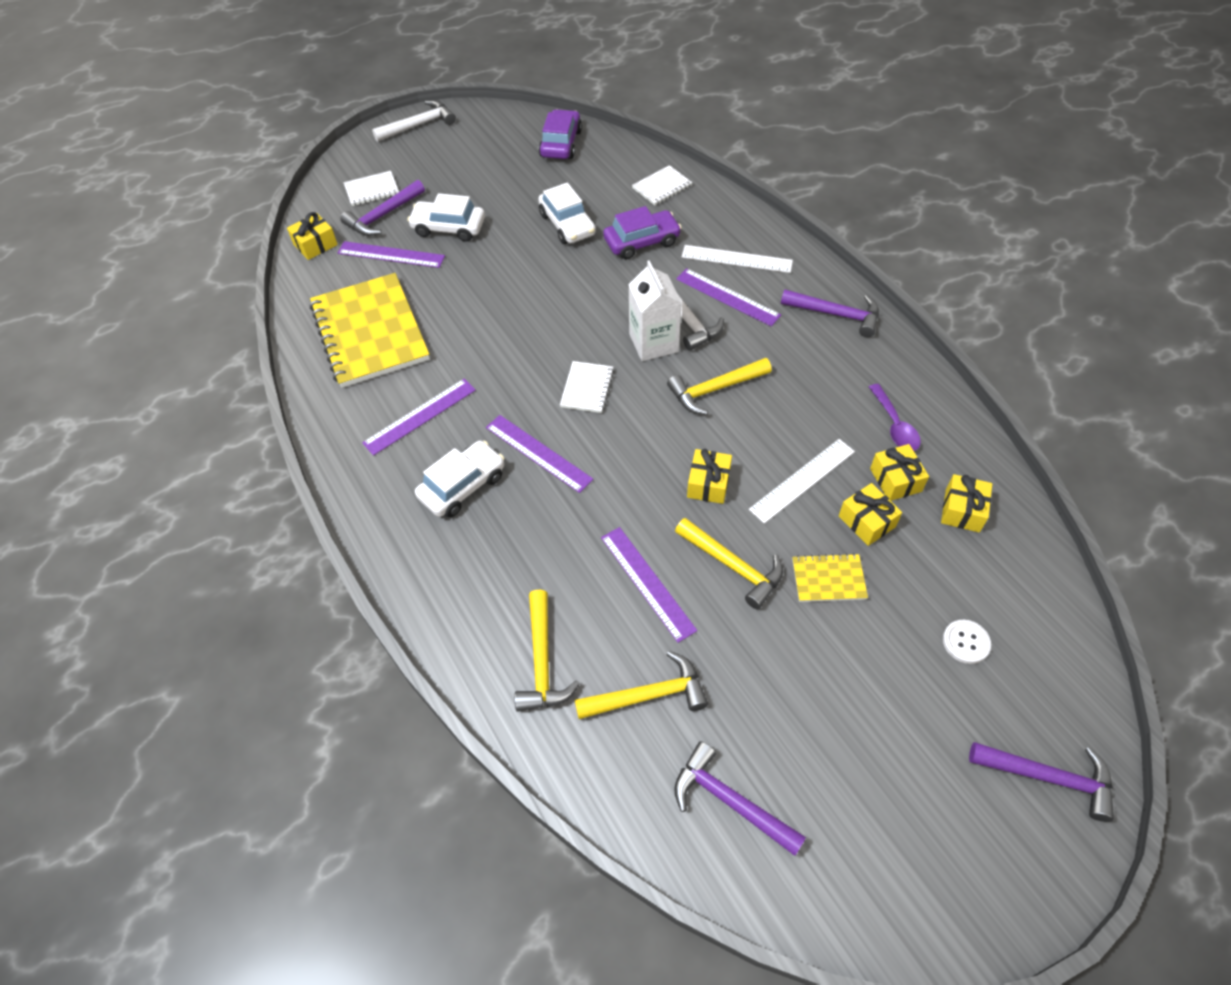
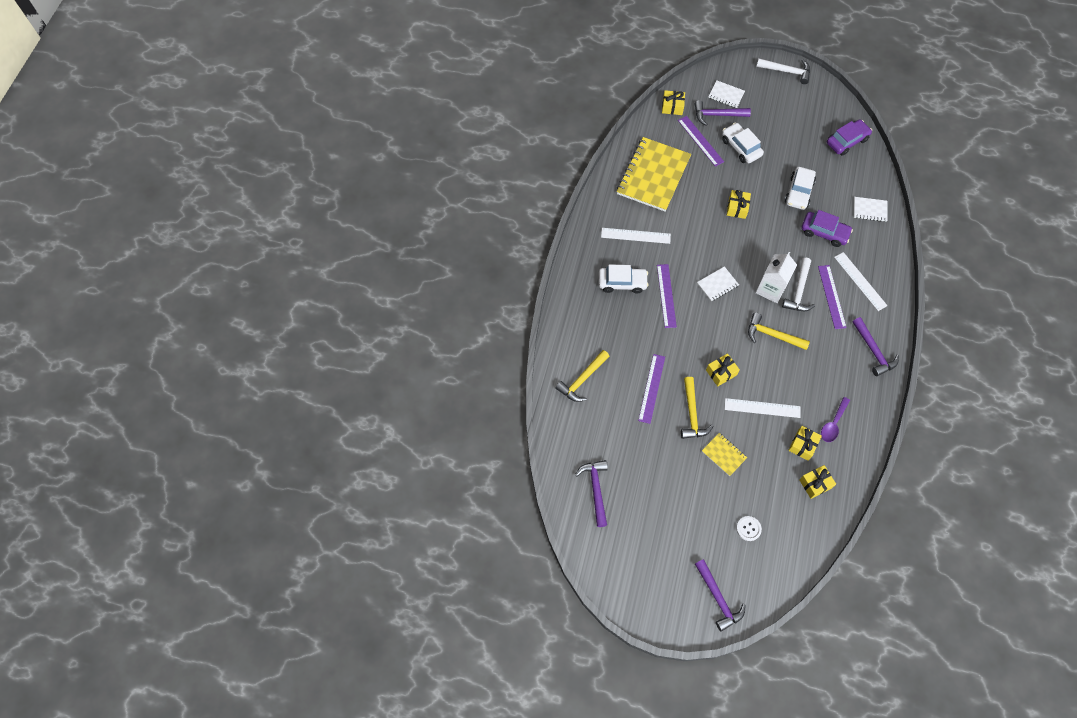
camera: 45 degrees right, 10 degrees up
(420, 416) = (635, 235): purple ruler -> white ruler
(648, 695) = (607, 428): yellow hammer -> none
(867, 521) = (768, 449): yellow gift -> yellow gift (737, 208)

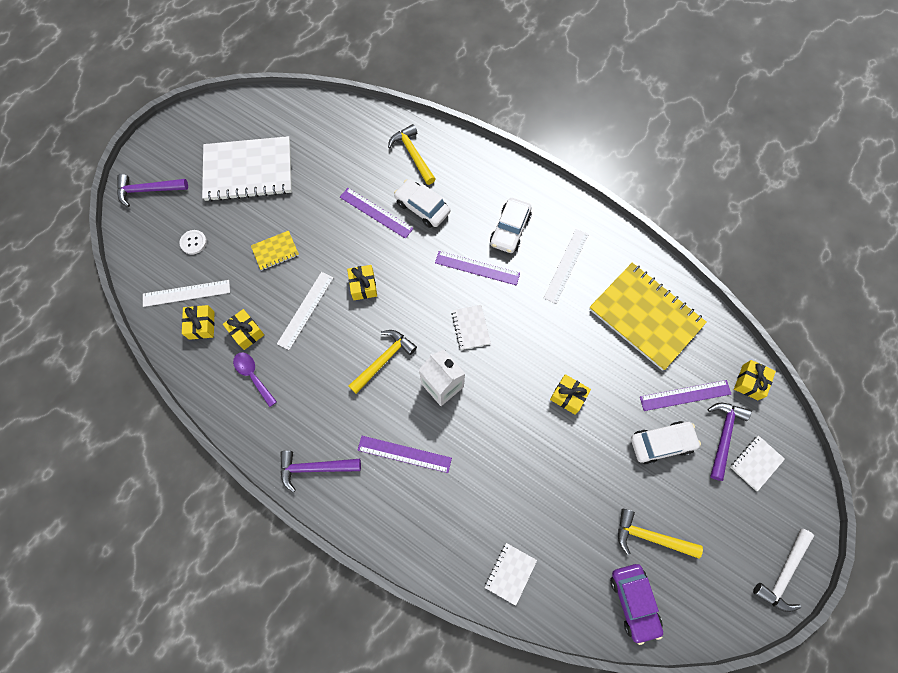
camera: 110 degrees right, 5 degrees up
(595, 489) = (298, 129): purple hammer -> none
(658, 515) = (248, 170): none -> white notebook
(692, 414) = (331, 239): yellow hammer -> yellow hammer (650, 537)
(798, 192) = (568, 487): white car -> white car (422, 207)
(799, 291) = (427, 417): white hammer -> none
(824, 232) = (496, 491): purple car -> none
(860, 281) = (411, 501): white ruler -> white ruler (186, 293)

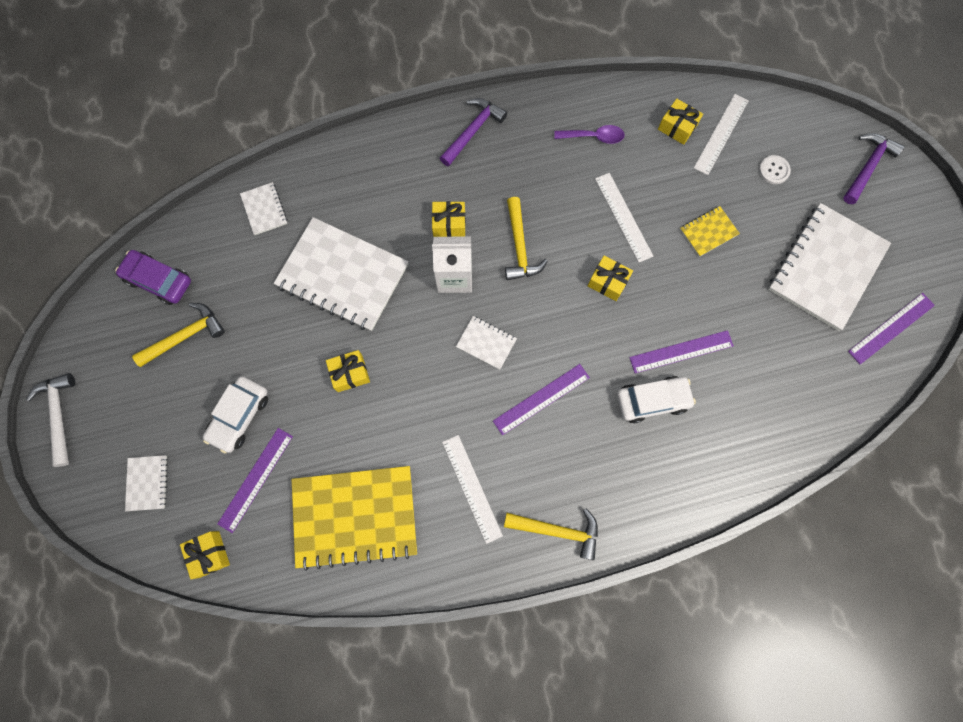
camera: 130 degrees right, 5 degrees up
(246, 332) = (641, 157): yellow gift -> yellow gift (449, 223)
(275, 251) = (708, 232): yellow notebook -> yellow notebook turned 45 degrees clockwise
(404, 454) = (424, 203): purple ruler -> purple ruler (891, 328)
(413, 154) = (726, 442): yellow hammer -> yellow hammer (557, 530)
(508, 463) = (342, 275): none -> white notebook
(510, 230) = (556, 466): white car -> none
(723, 435) = (194, 478): purple hammer -> none

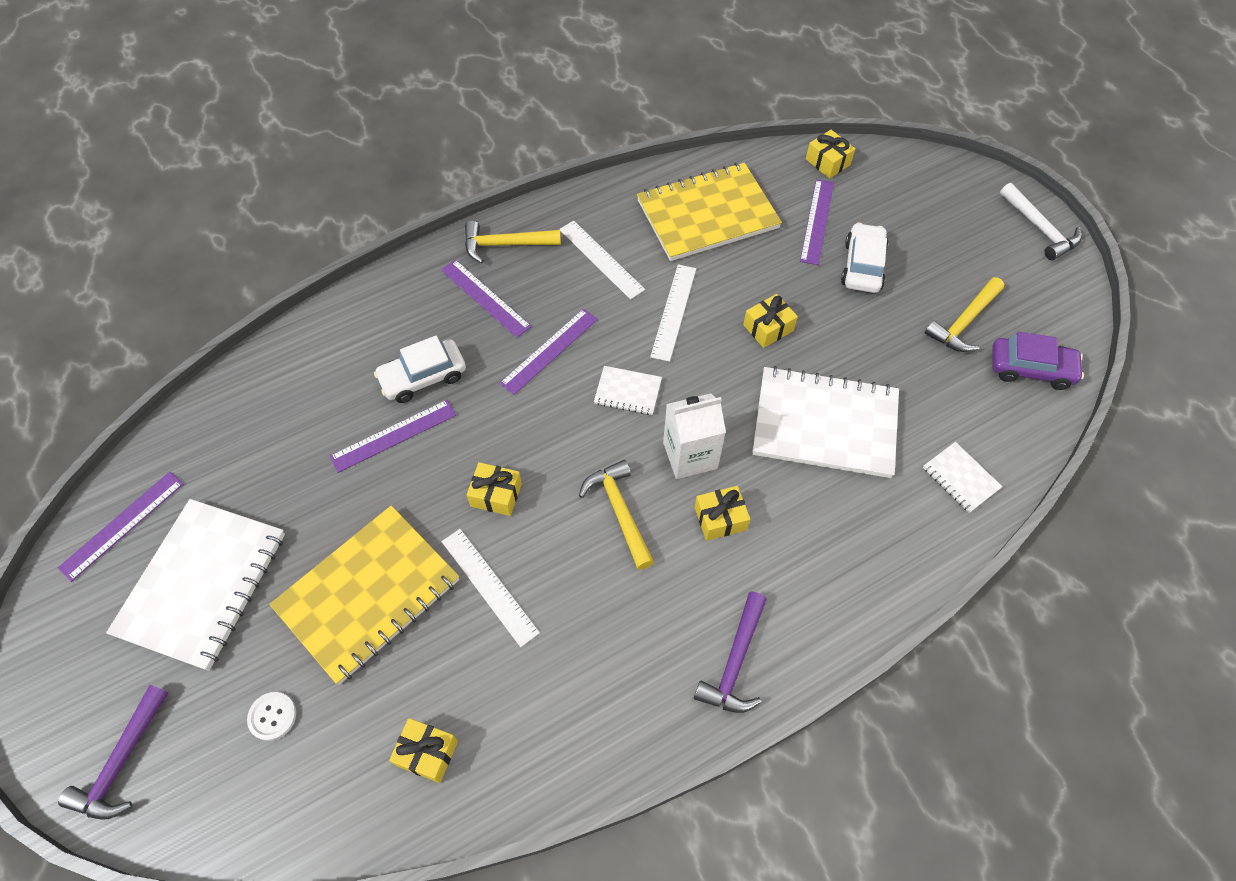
camera: 165 degrees right, 15 degrees down
(147, 483) = (917, 197): white notebook -> none
(587, 471) = (485, 298): none -> purple ruler
(594, 137) = (553, 701): purple spoon -> none
(708, 232) = (368, 594): yellow notebook -> yellow notebook, size x2.24
(721, 134) = (356, 759): white ruler -> white ruler (673, 312)

